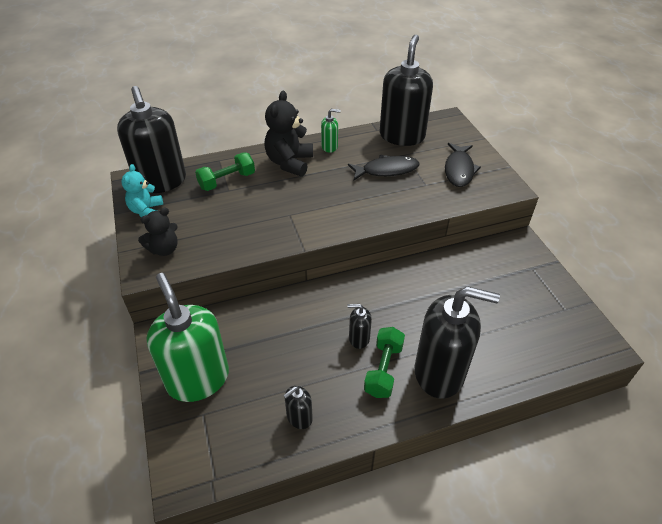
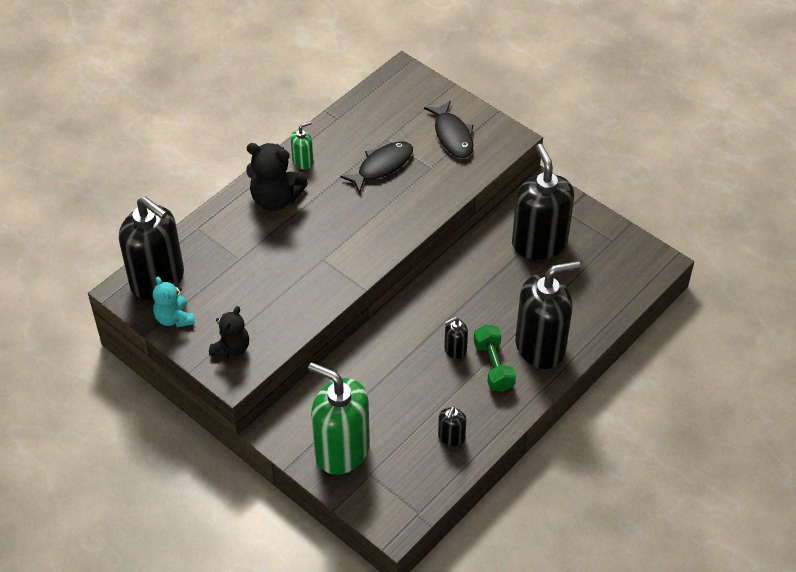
camera: 30 degrees left, 5 degrees up
(227, 181) = (228, 249): green dumbbell -> none
(289, 163) = (275, 199): black teddy bear -> black teddy bear turned 60 degrees counterclockwise
(402, 136) = (369, 115): black soap dispenser -> black soap dispenser (539, 243)

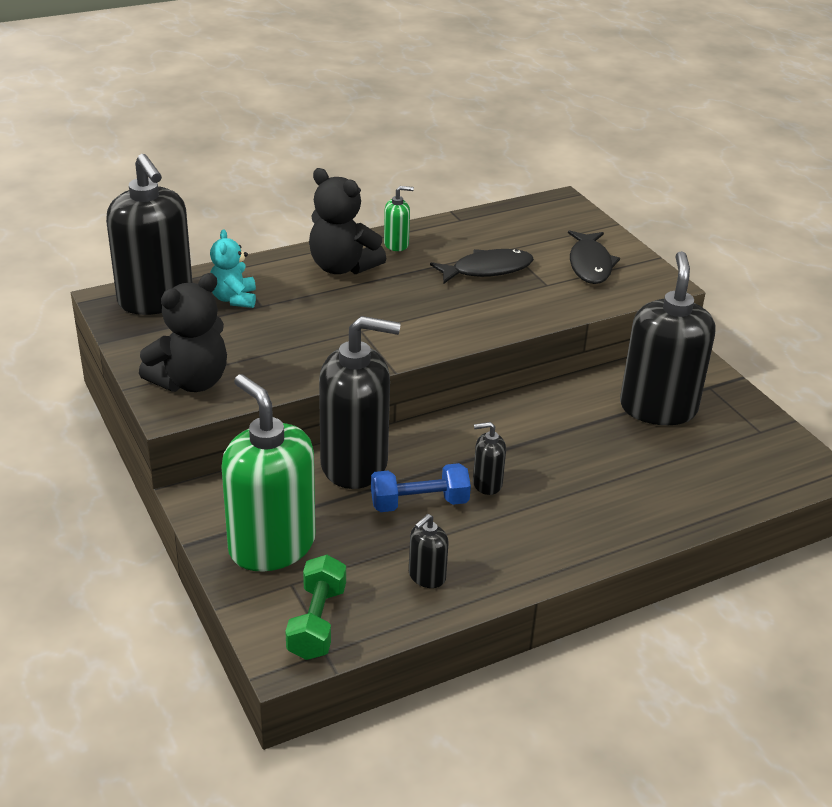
camera: 20 degrees right, 15 degrees down
(174, 318) = (147, 337): turquoise teddy bear -> turquoise teddy bear (234, 299)
(231, 348) = (191, 382): black teddy bear -> black teddy bear, size x1.56
(419, 381) = (419, 503): none -> blue dumbbell
(493, 366) = (529, 515): green dumbbell -> green dumbbell (317, 622)
(540, 346) = (605, 513): black soap dispenser -> black soap dispenser (354, 464)

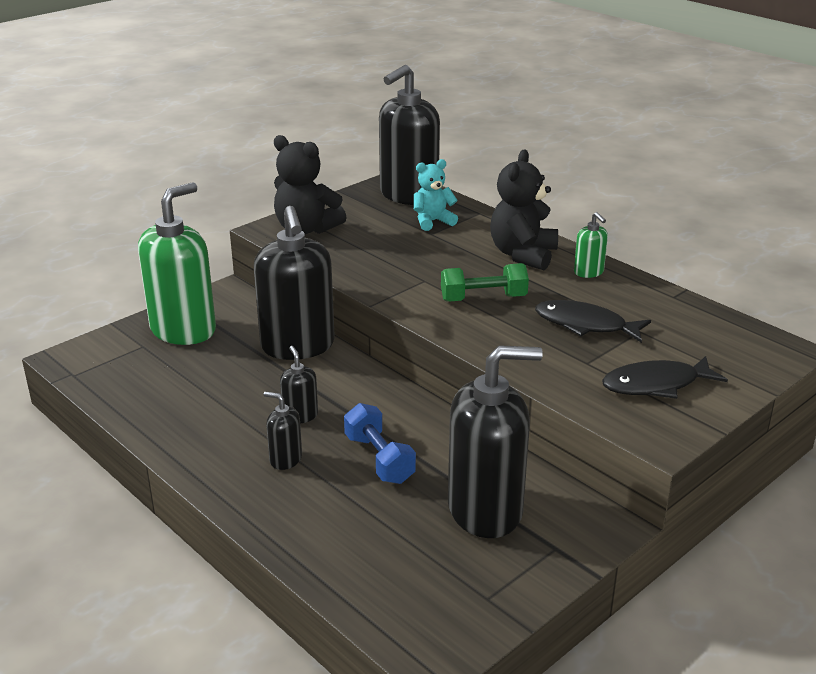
camera: 75 degrees right, 5 degrees down
(317, 622) = (103, 364): green dumbbell -> green dumbbell (483, 298)
(419, 503) = (258, 385): blue dumbbell -> blue dumbbell (379, 459)
(426, 576) = (165, 403): black soap dispenser -> black soap dispenser (285, 459)
(487, 270) = (585, 325): black fish -> black fish turned 150 degrees clockwise

